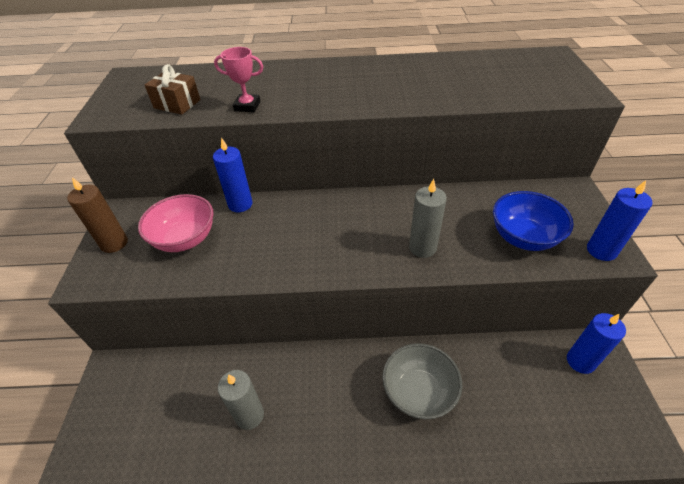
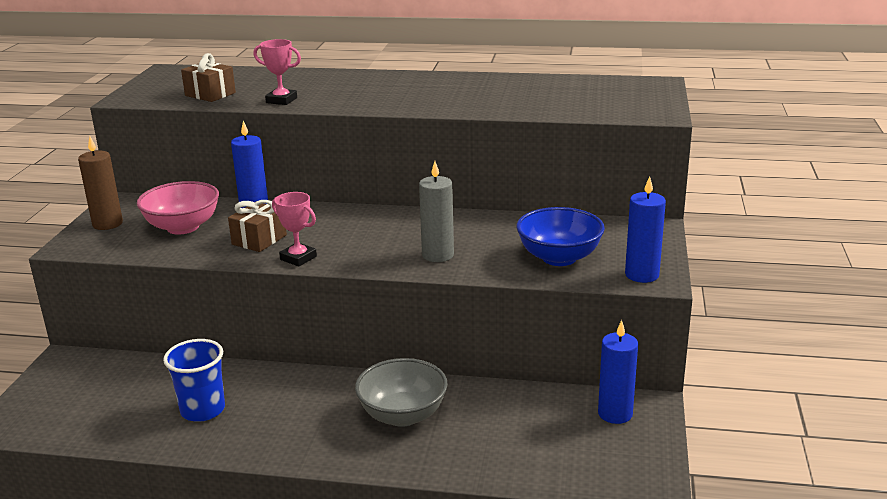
camera: 10 degrees right, 20 degrees down
(249, 415) = (203, 410): grey candle -> blue cup
(259, 247) = (259, 240): none -> brown gift
(303, 268) = (298, 258): none -> pink trophy

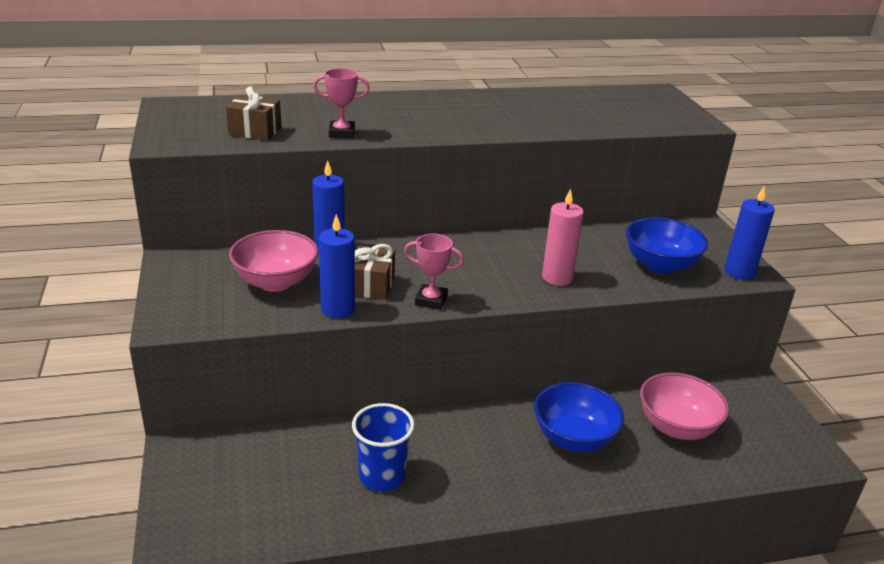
camera: 25 degrees left, 5 degrees up
(107, 224) = (185, 289): brown candle -> none
(403, 415) = (573, 438): grey bowl -> blue bowl
(438, 255) = (557, 278): grey candle -> pink candle
(518, 426) = (676, 427): none -> pink bowl
(615, 414) = (739, 398): blue candle -> blue candle (337, 309)

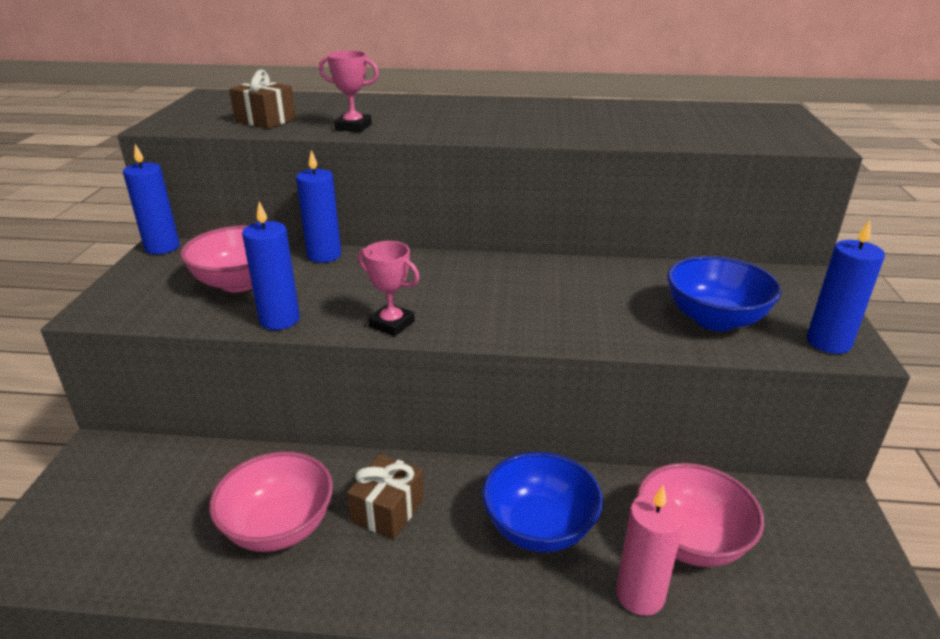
camera: 20 degrees right, 0 degrees up
(172, 258) = (162, 247): none -> blue candle
(371, 285) = (337, 299): brown gift -> brown gift (388, 510)
(382, 476) = (279, 527): blue cup -> pink bowl
(557, 278) = (565, 318): pink candle -> pink candle (640, 595)

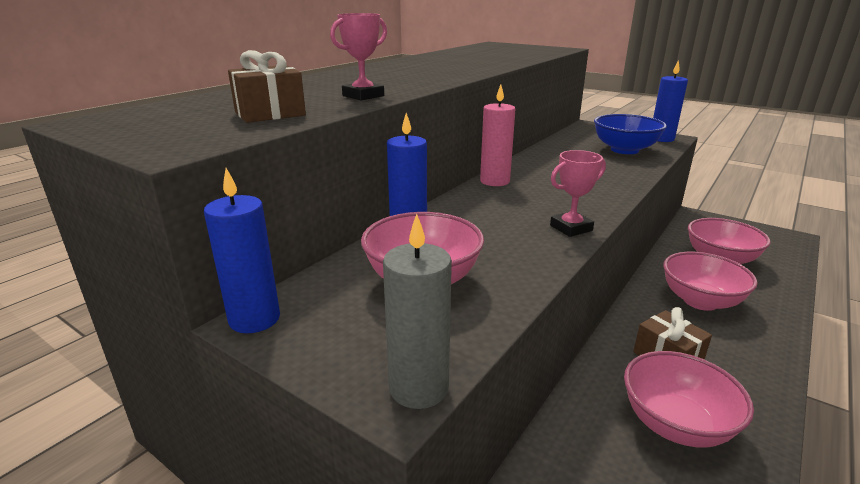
camera: 60 degrees left, 5 degrees down
(104, 315) = (418, 388): none -> grey candle
(279, 320) = (527, 272): blue candle -> none
(539, 527) = (700, 301): blue bowl -> pink bowl
(640, 595) = (764, 288): pink candle -> pink candle (494, 181)

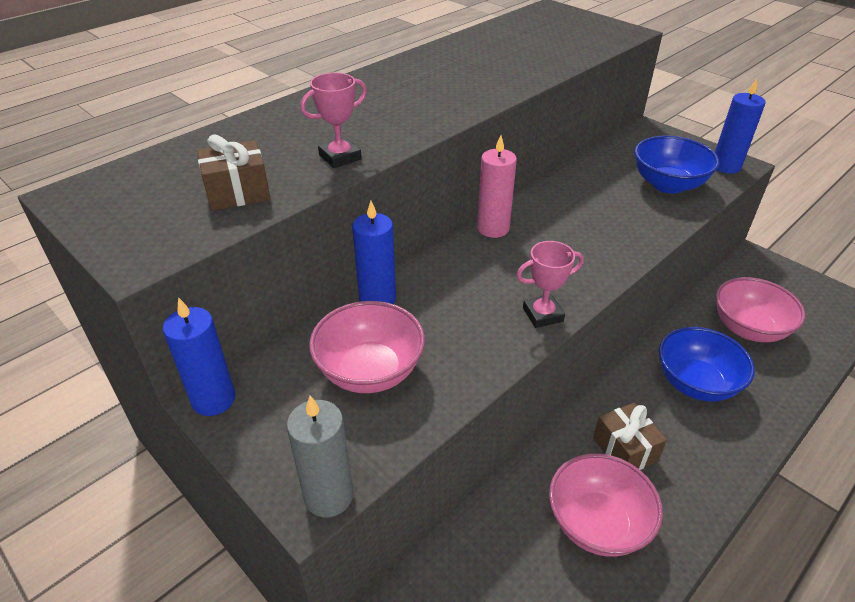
camera: 10 degrees right, 15 degrees up
(700, 301) = (695, 383): pink bowl -> blue bowl

